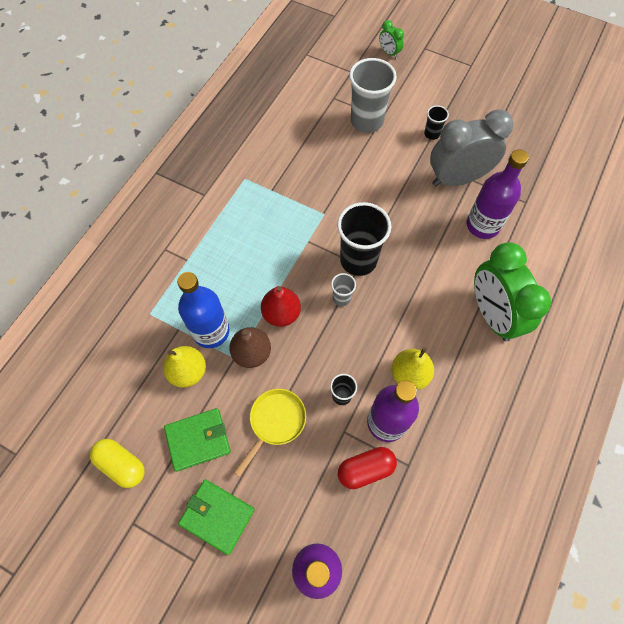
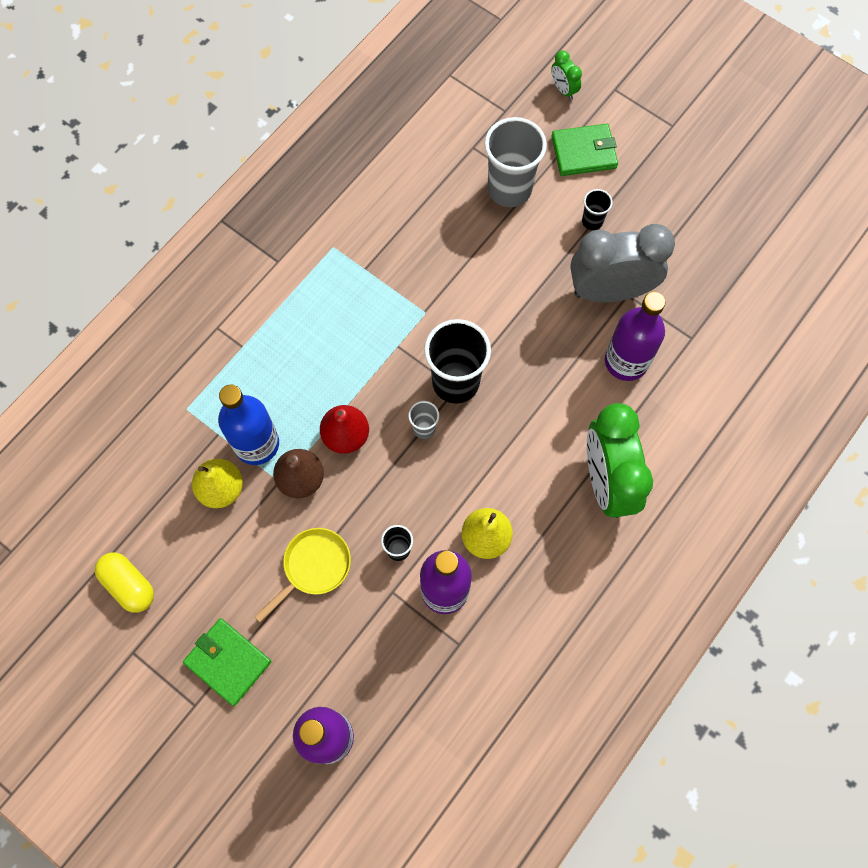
camera: 10 degrees right, 5 degrees up
(198, 440) = (220, 572): green wallet -> green wallet (583, 152)
(365, 469) = (408, 640): red capsule -> none

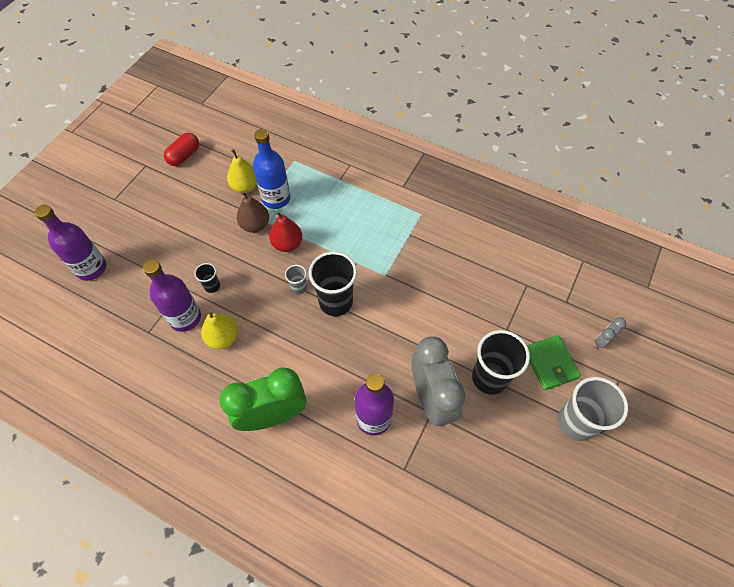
camera: 80 degrees right, 10 degrees down
(129, 585) = (184, 156): yellow capsule -> red capsule
(228, 662) = (139, 210): green wallet -> none
(313, 567) = (198, 242): yellow pan -> none
(509, 189) = (499, 314): grey cup -> grey cup (575, 422)
(563, 90) = (602, 341): green clock -> grey clock
(592, 221) = (489, 377): black cup -> black cup, size x2.10

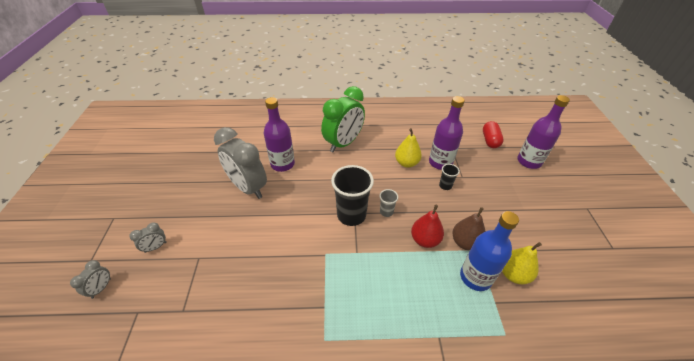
camera: 150 degrees right, 15 degrees down
(184, 156) = (600, 276): red capsule -> red capsule (490, 140)
(489, 377) = (207, 216): black cup -> none
(550, 363) = (156, 247): green wallet -> grey clock
(575, 422) = (134, 216): grey cup -> none

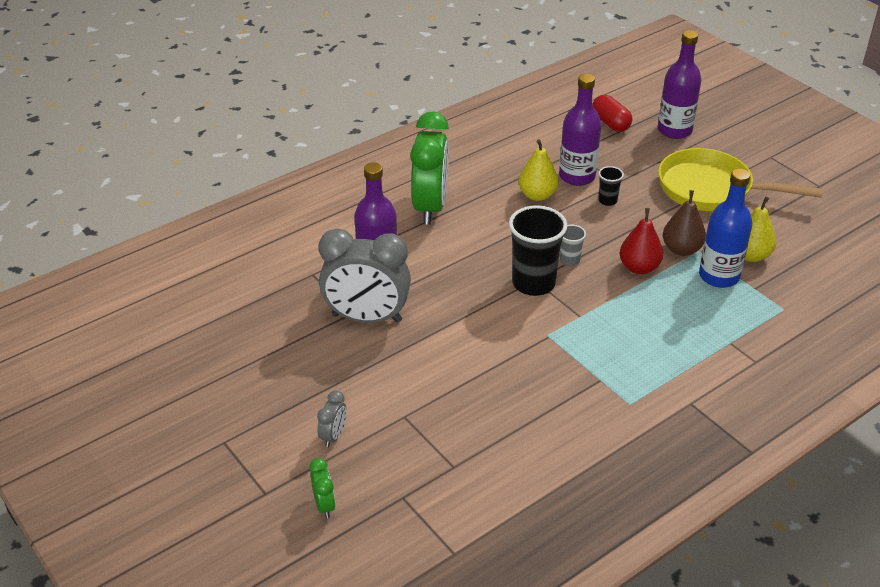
camera: 35 degrees left, 5 degrees down
(101, 288) = (324, 505): grey clock -> green clock
(523, 210) = (711, 189): none -> yellow pan

